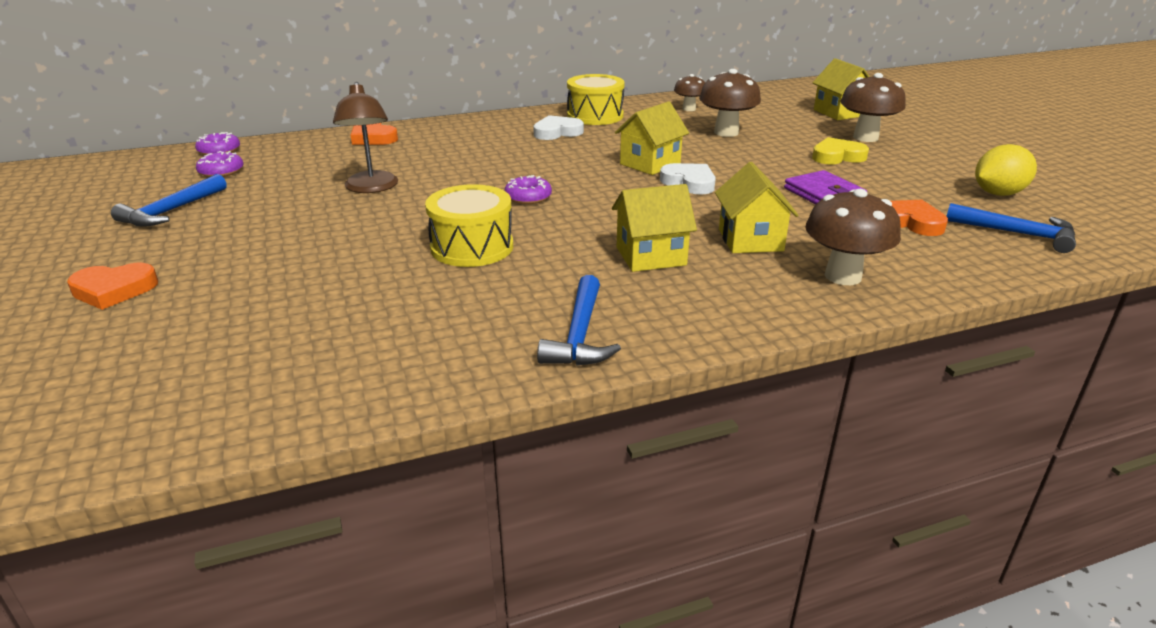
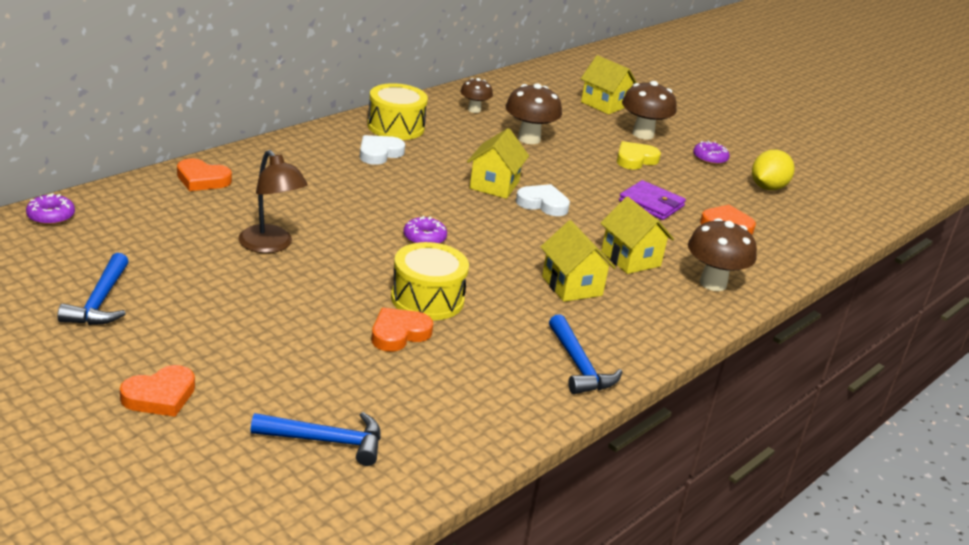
camera: 30 degrees left, 0 degrees up
(221, 171) = (89, 244): purple donut -> purple donut (710, 158)
(406, 273) = (399, 333): none -> orange heart
(651, 256) = (572, 286): yellow house -> yellow house turned 75 degrees counterclockwise
(1016, 234) = (798, 226): blue hammer -> blue hammer (326, 441)

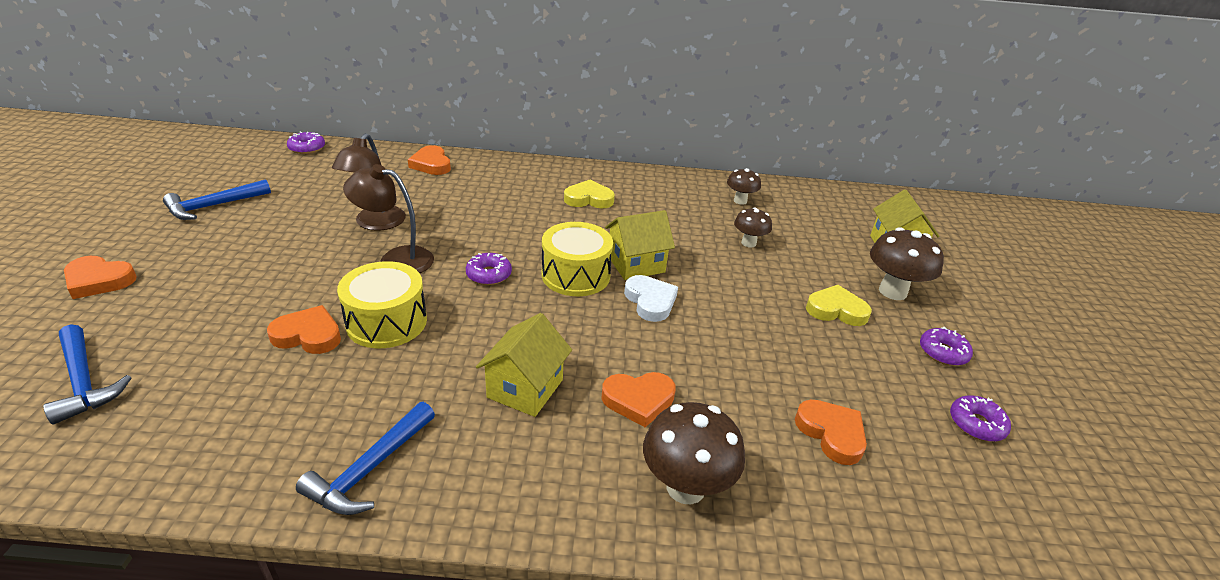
camera: 50 degrees right, 5 degrees up
(344, 261) = (396, 259): none -> brown lamp
(379, 153) = (589, 199): white heart -> yellow heart
(396, 127) = (642, 187): yellow drum -> yellow drum (575, 275)
(529, 139) = (748, 243): brown mushroom -> brown mushroom, size x0.60
(630, 259) = (638, 400): yellow house -> orange heart
(651, 203) = (772, 360): purple wallet -> none
(767, 187) = (976, 424): yellow lemon -> purple donut

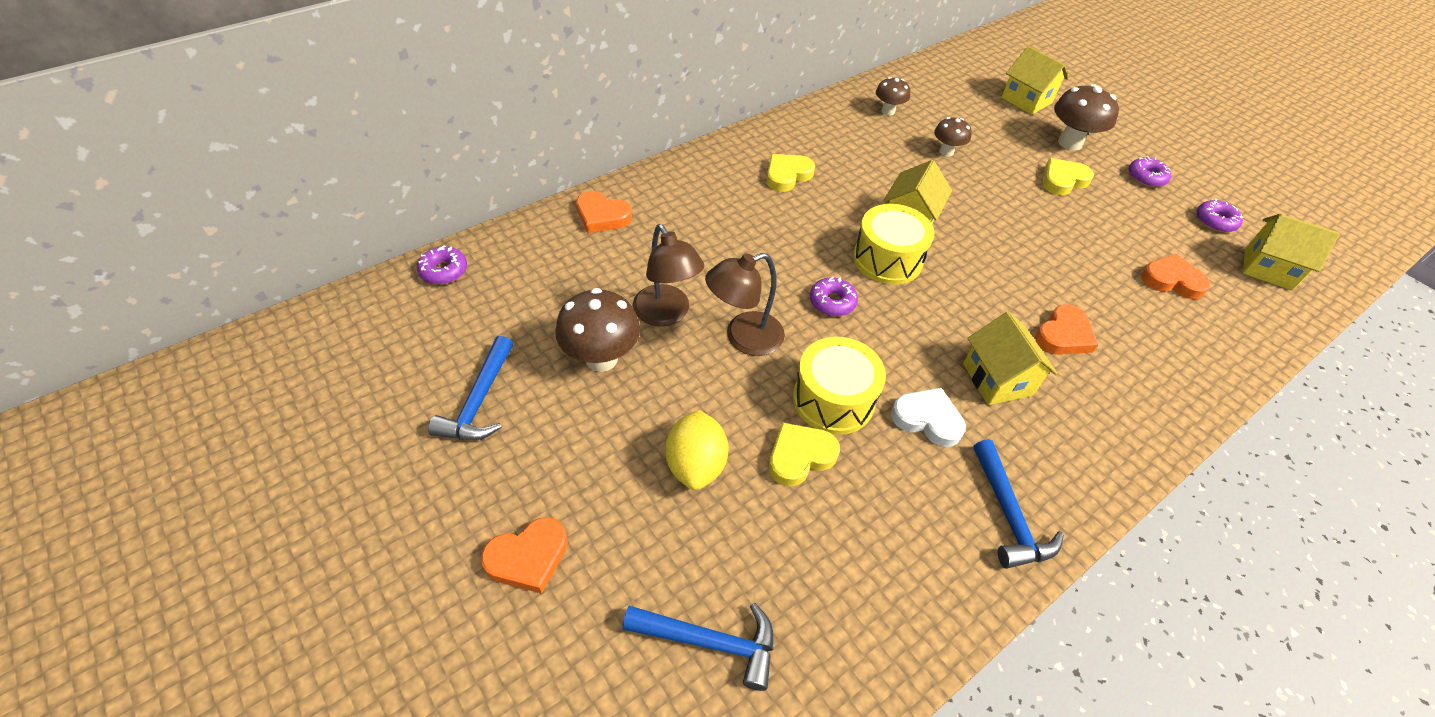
camera: 40 degrees left, 15 degrees up
(248, 298) = (696, 464): none -> yellow lemon
(308, 335) = (800, 456): orange heart -> yellow heart
(650, 301) = (962, 249): white heart -> white heart (927, 419)
(685, 487) = (1161, 375): brown mushroom -> brown mushroom (601, 358)
(984, 496) = (1268, 268): none -> yellow house

